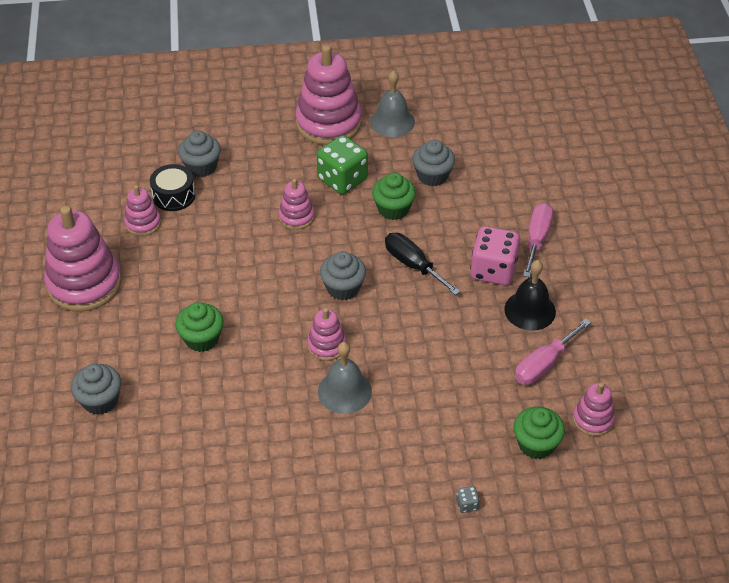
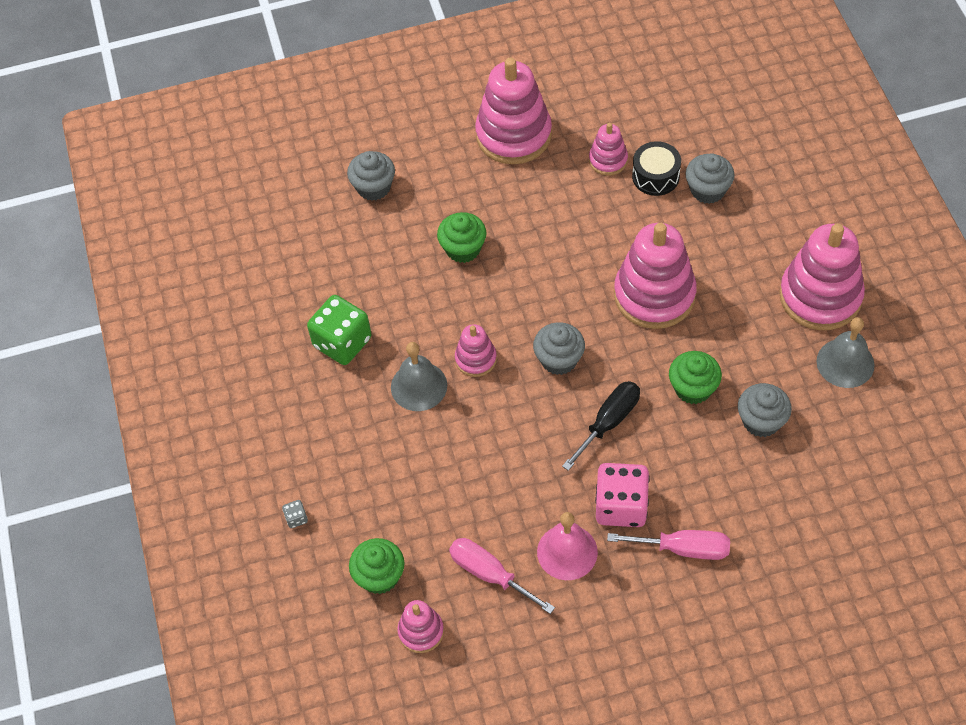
camera: 85 degrees right, 10 degrees up
(296, 217) = (654, 295): pink stacking toy -> pink stacking toy, size x1.98
(342, 179) = (727, 328): green dice -> green dice (342, 342)
(530, 310) = (567, 552): black bell -> pink bell

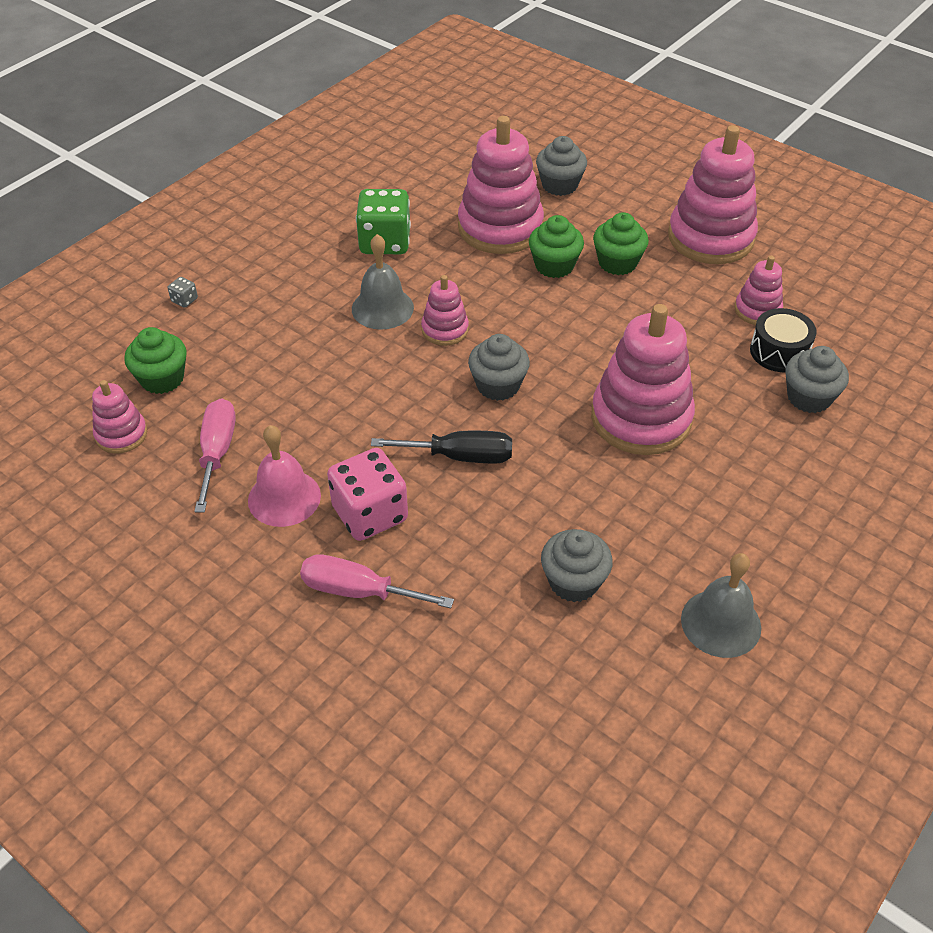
camera: 50 degrees right, 10 degrees down
(683, 548) = (358, 591): pink screwdriver -> pink screwdriver turned 135 degrees clockwise
(693, 388) = (560, 503): green cupcake -> green cupcake (617, 263)
(820, 296) = (783, 556): pink stacking toy -> pink stacking toy (500, 228)

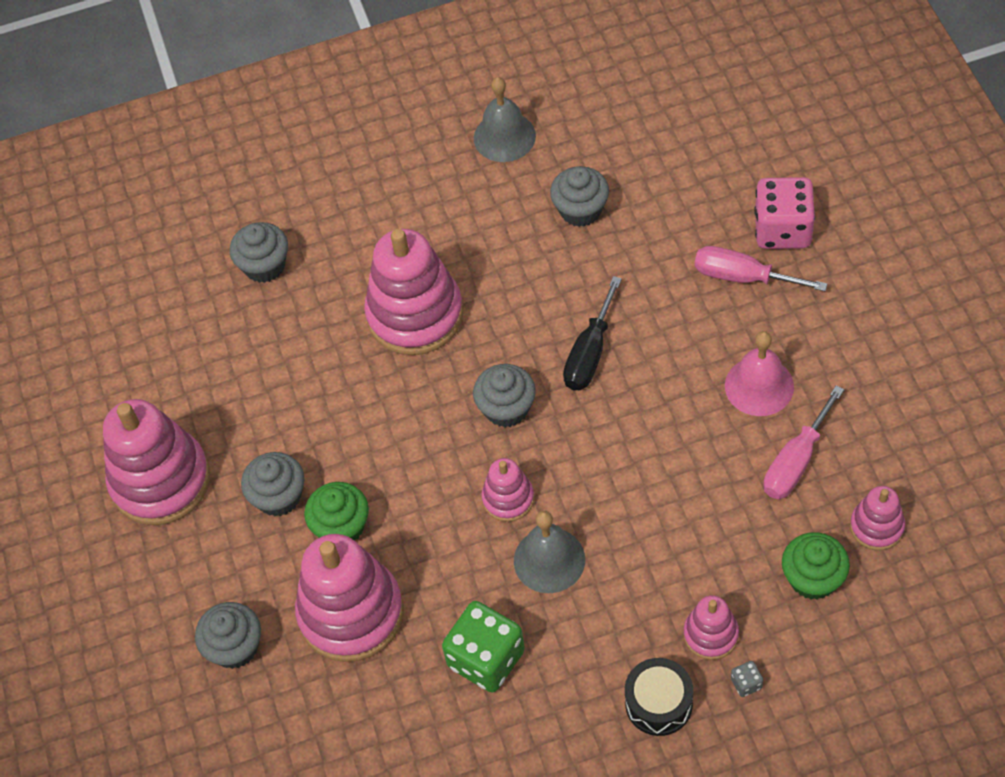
camera: 140 degrees left, 10 degrees up
(358, 591) = (743, 277): pink screwdriver -> pink screwdriver turned 150 degrees clockwise
(370, 514) = (697, 336): pink dice -> pink dice (782, 230)
(460, 456) = (590, 353): black screwdriver -> black screwdriver turned 105 degrees counterclockwise
(617, 263) = (279, 496): green cupcake -> grey cupcake
(757, 310) = (211, 371): pink stacking toy -> pink stacking toy (711, 634)
(779, 352) = (240, 319): black drum -> black drum (658, 703)

